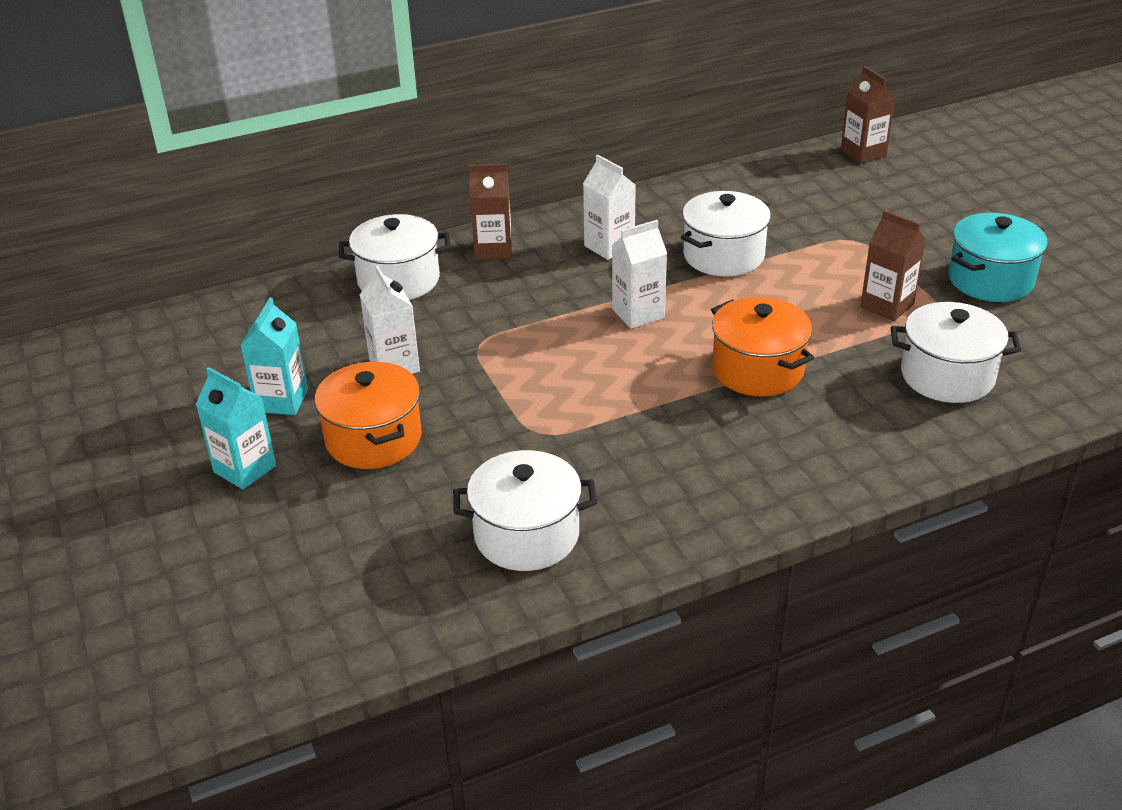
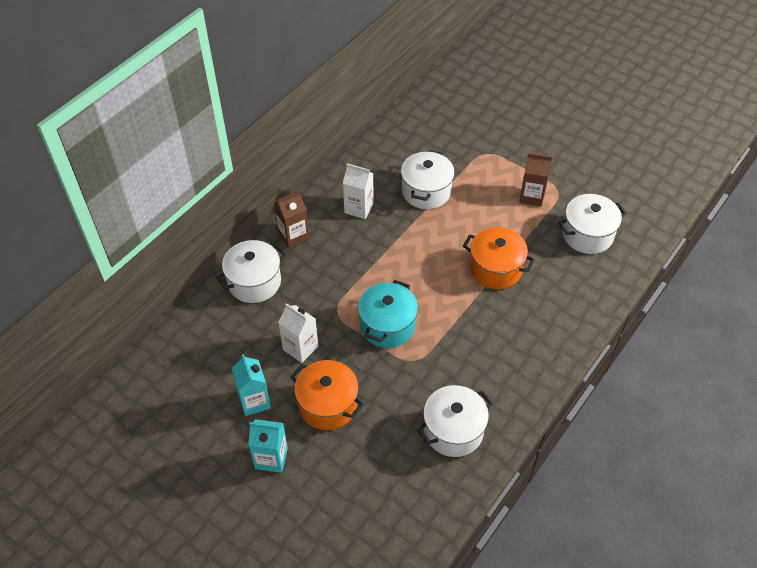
camera: 30 degrees left, 15 degrees up
(638, 314) = (408, 253): white carton -> none
(863, 153) = (451, 82): brown carton -> none
(990, 280) = (570, 158): turquoise pot -> turquoise pot (387, 325)

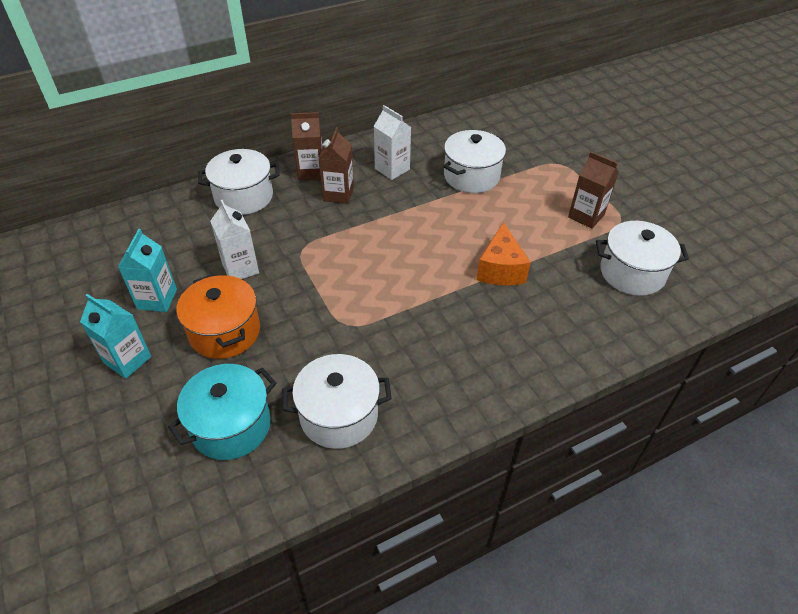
camera: 25 degrees right, 5 degrees down
(331, 249) = (338, 194): none -> brown carton
(387, 325) = (343, 280): turquoise pot -> turquoise pot (231, 426)
(495, 269) = (500, 269): orange pot -> orange cheese

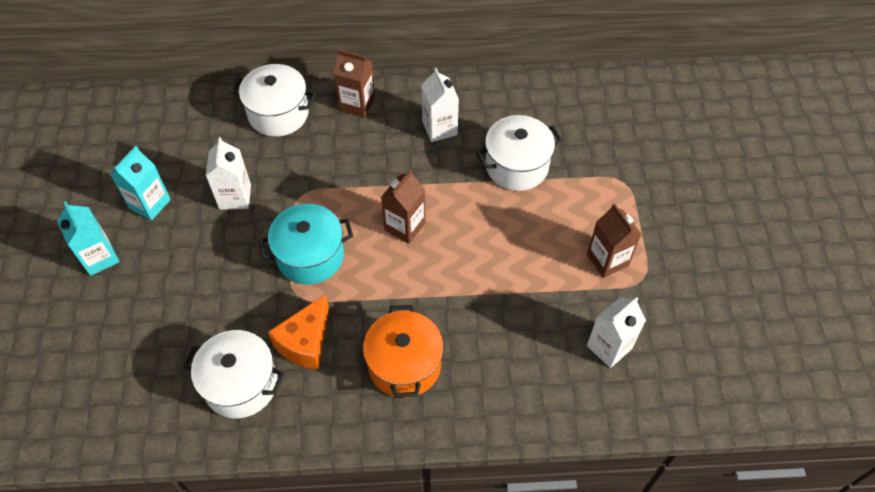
camera: 25 degrees right, 10 degrees up
(225, 332) = (189, 261): orange pot -> orange pot (404, 364)
(231, 426) = (150, 356): turquoise pot -> turquoise pot (310, 256)
(338, 194) = (369, 141): brown carton -> brown carton (405, 226)
(500, 269) = (476, 290): orange cheese -> orange cheese (305, 342)
(632, 273) = (609, 347): white pot -> white carton

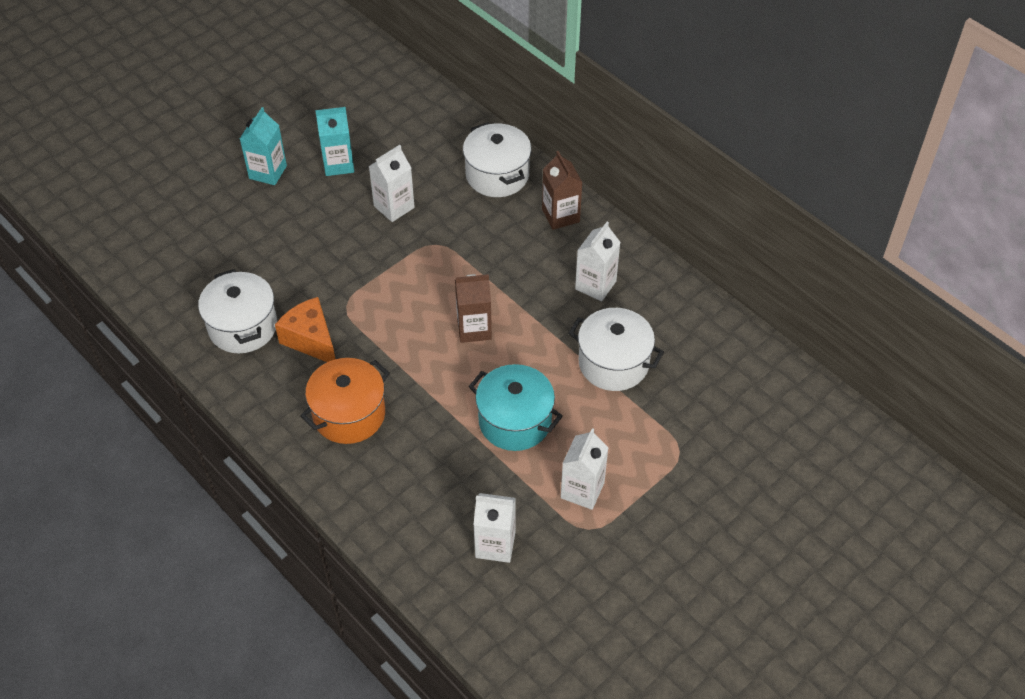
camera: 50 degrees right, 5 degrees down
(305, 342) = (311, 340): orange cheese -> orange cheese turned 60 degrees clockwise
(310, 256) = (387, 289): turquoise pot -> turquoise pot (515, 421)
(607, 260) = (582, 490): brown carton -> white carton

